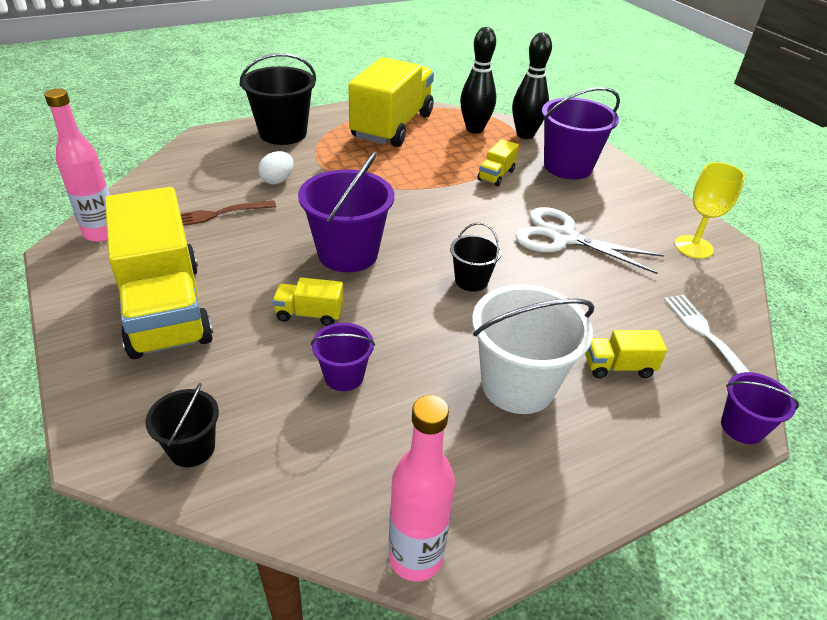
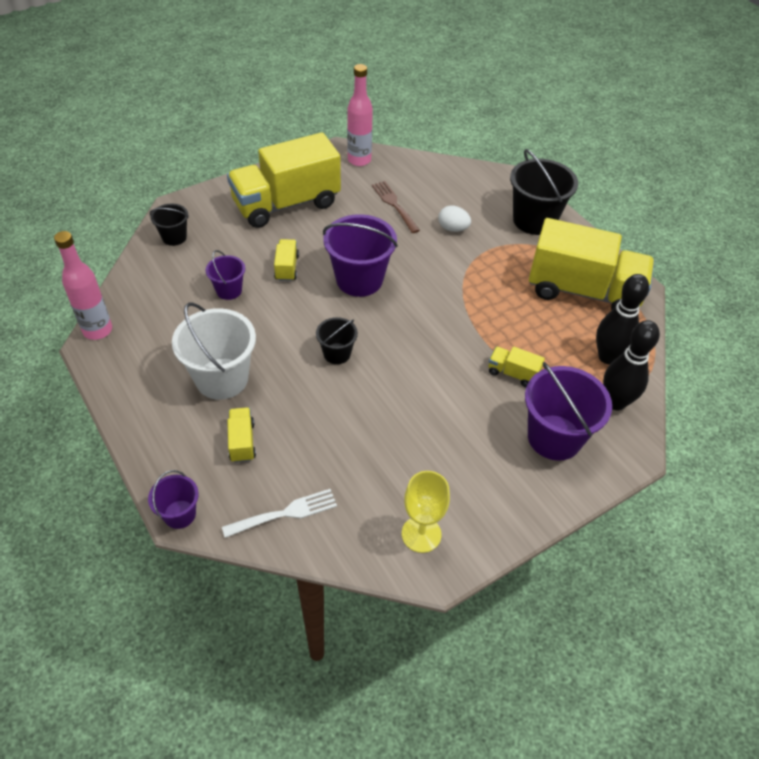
camera: 85 degrees right, 10 degrees up
(563, 237) = (413, 421): white scissors -> none

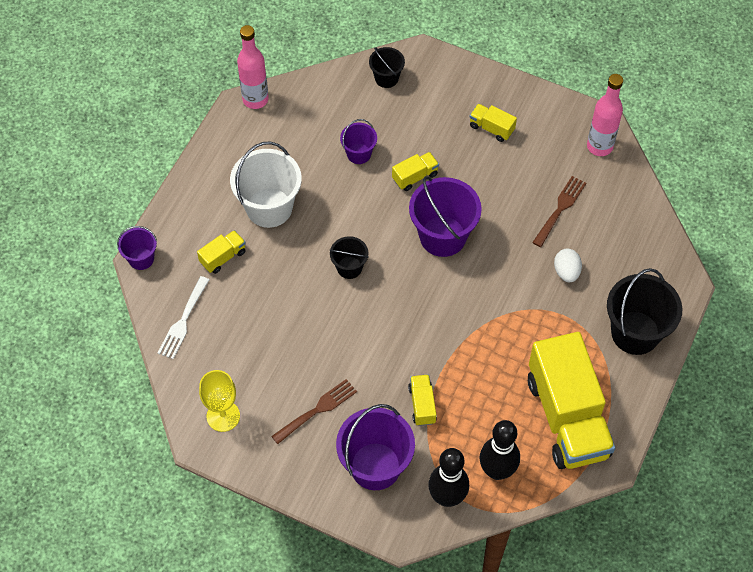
camera: 60 degrees right, 10 degrees up
(285, 513) = (183, 321): white fork -> white fork turned 75 degrees clockwise
(286, 204) = (491, 128): yellow truck -> yellow truck, size x0.41
(467, 452) = (317, 410): none -> brown fork

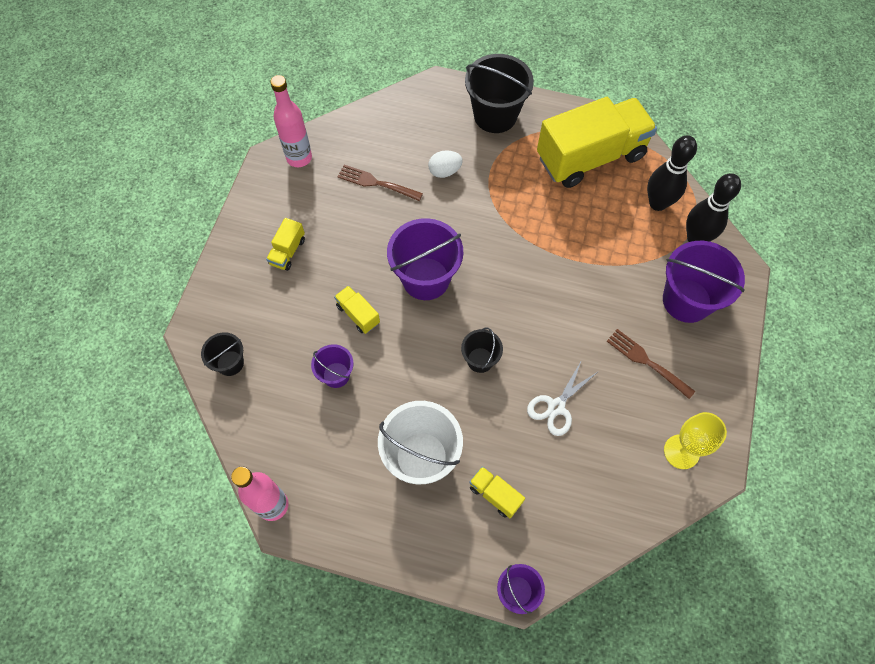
camera: 100 degrees left, 5 degrees up
(183, 321) = (584, 521): white fork -> none
(290, 321) = (556, 407): none -> white scissors
(422, 405) = (613, 270): yellow truck -> none

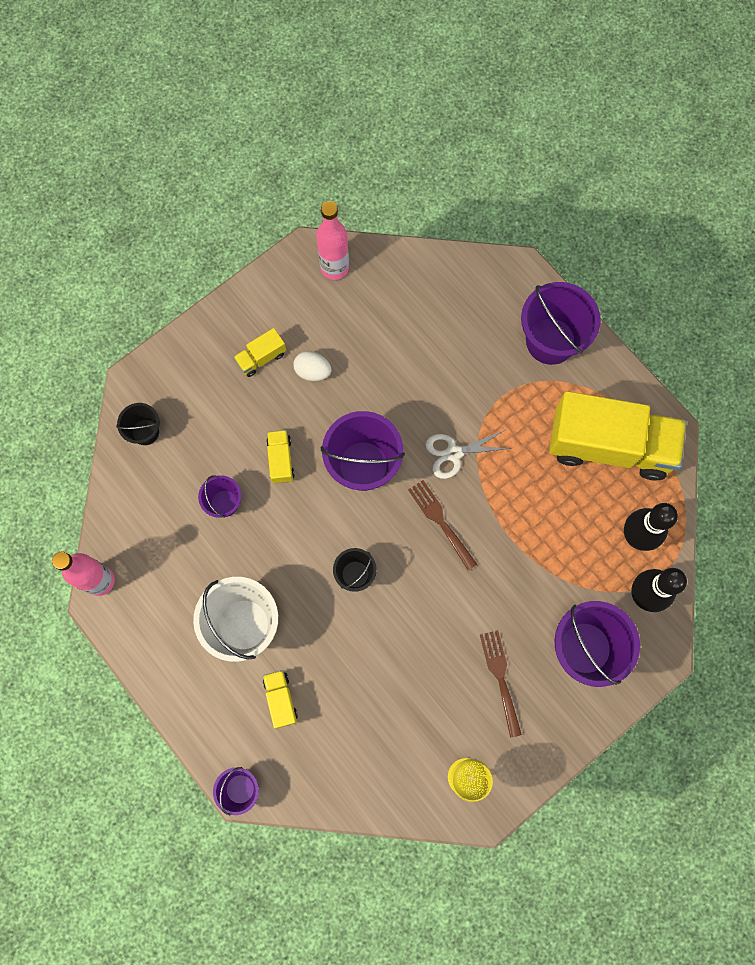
camera: 35 degrees right, 10 degrees up
(376, 183) = (386, 340): brown fork -> brown fork (441, 521)
(444, 171) = (458, 369): white egg -> white egg (313, 371)
(495, 115) = (550, 341): black bucket -> purple bucket
(556, 407) = (388, 662): white scissors -> white scissors (453, 453)

